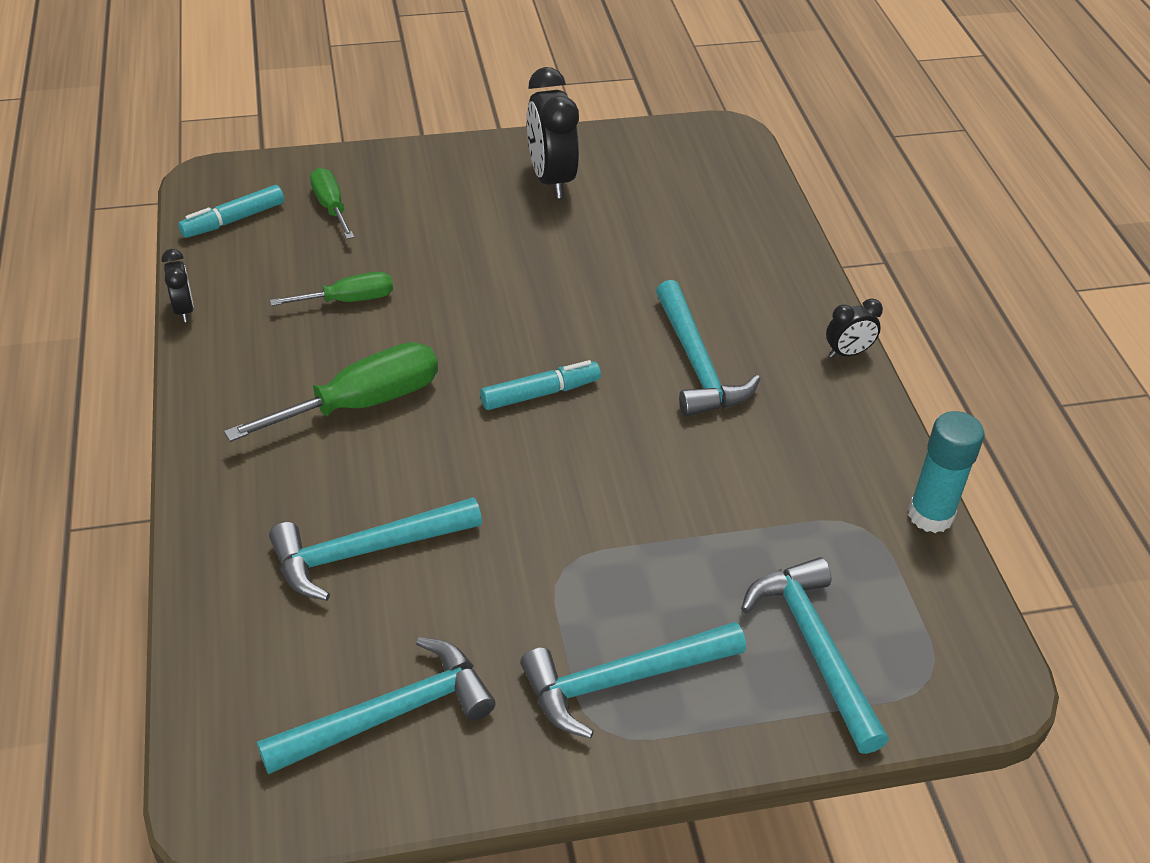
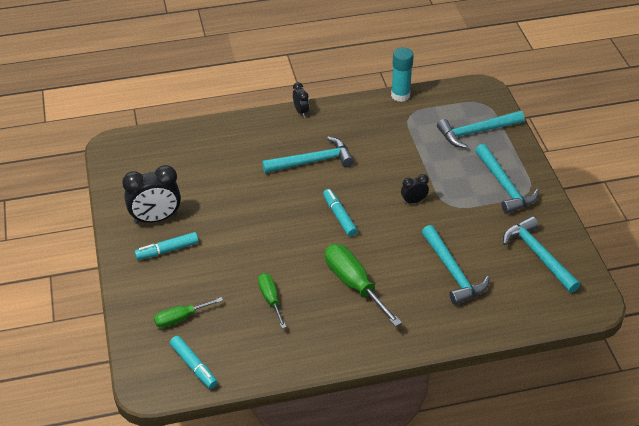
camera: 90 degrees left, 0 degrees up
(184, 310) = (283, 375): black clock -> black clock (413, 201)
(478, 192) = (167, 250): none -> turquoise marker

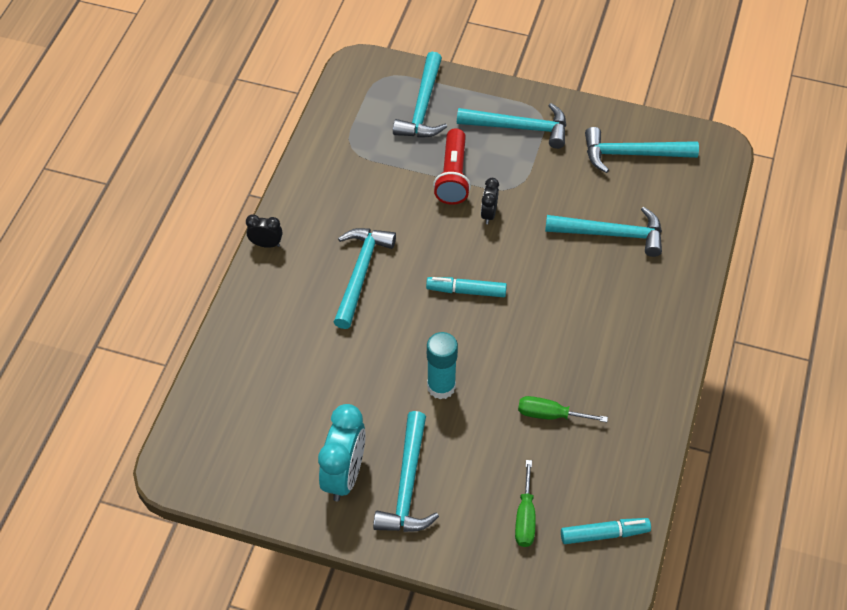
camera: 60 degrees left, 10 degrees up
(156, 218) = (344, 475): black clock -> turquoise clock
(167, 250) = (407, 485): turquoise marker -> turquoise hammer
(354, 284) = (575, 327): green screwdriver -> none
(400, 95) = (313, 140): turquoise glue stick -> turquoise glue stick (441, 387)
(430, 171) = (453, 176): none -> red flashlight

